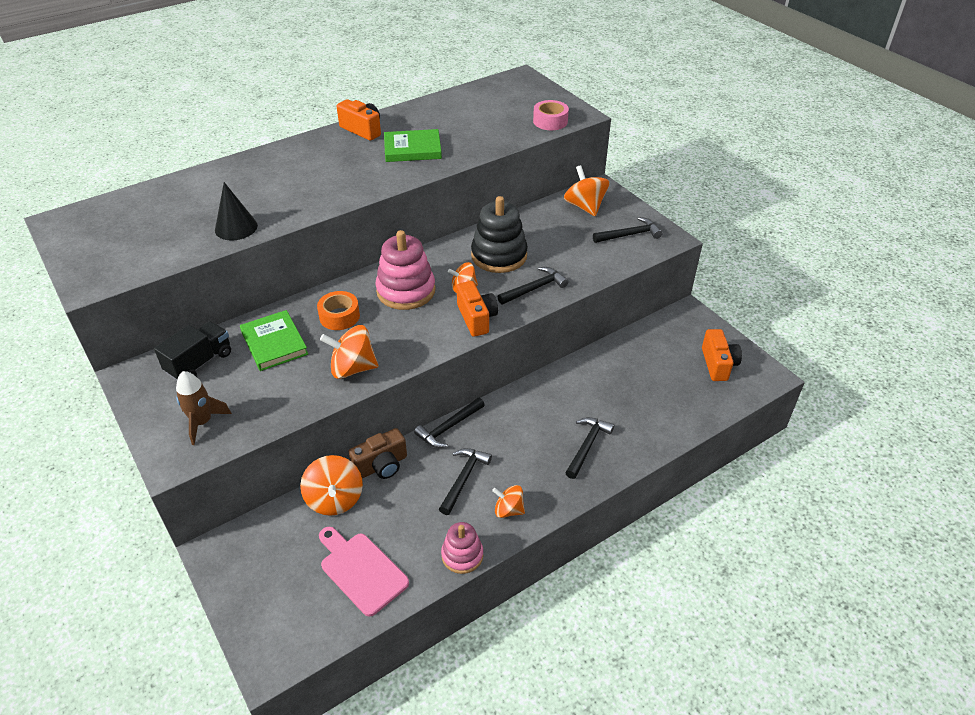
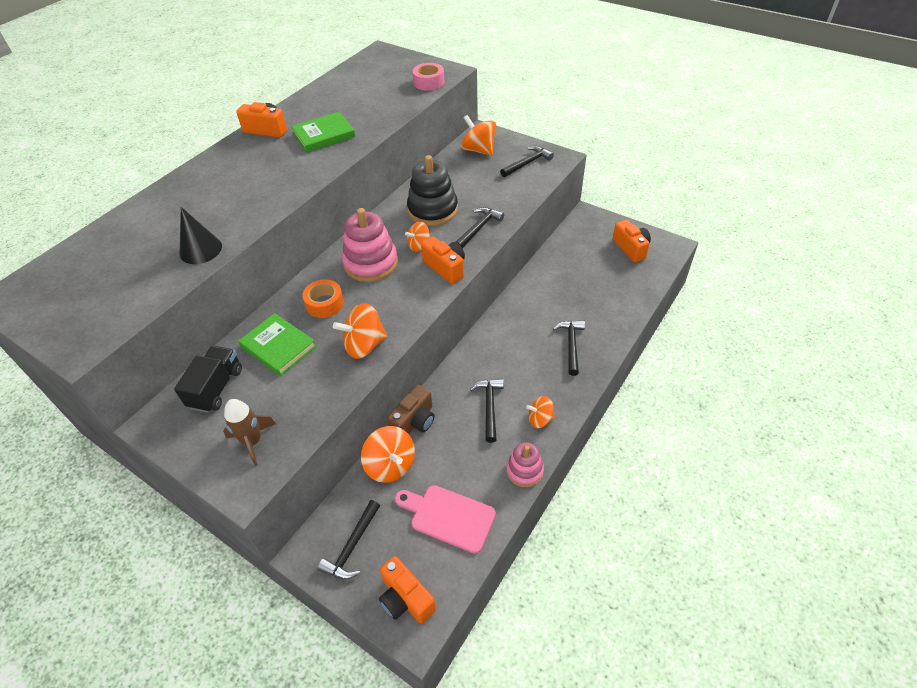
camera: 20 degrees left, 5 degrees up
(277, 630) = (405, 598): none -> orange camera
(449, 427) = (453, 369): black hammer -> black hammer (352, 546)

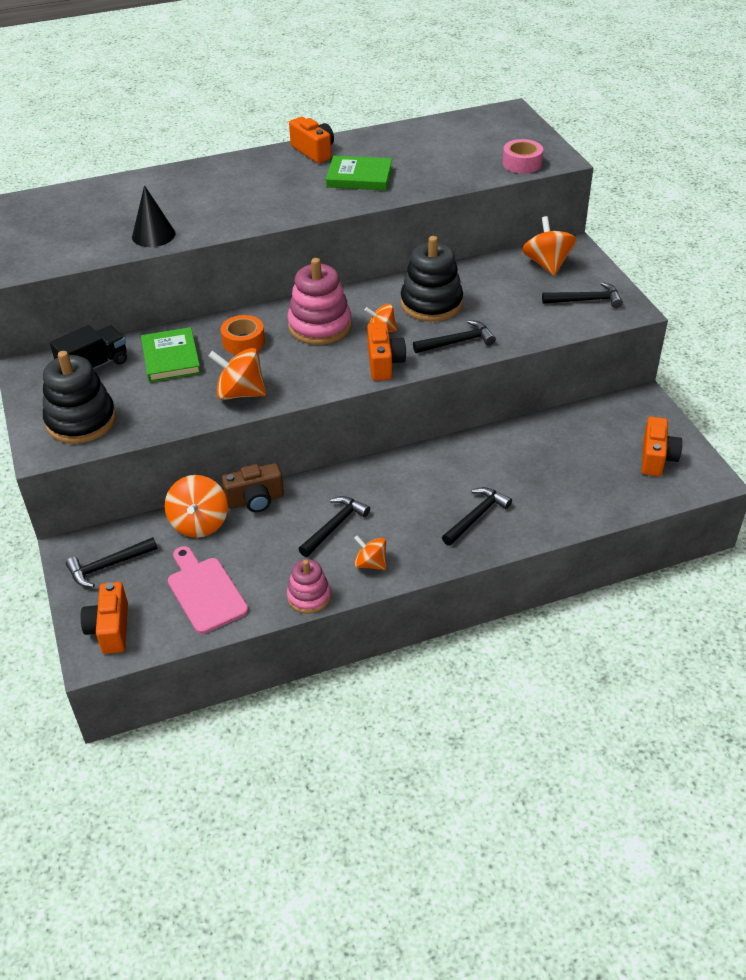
camera: 35 degrees right, 5 degrees down
(252, 441) = (81, 421): brown rocket -> black stacking toy

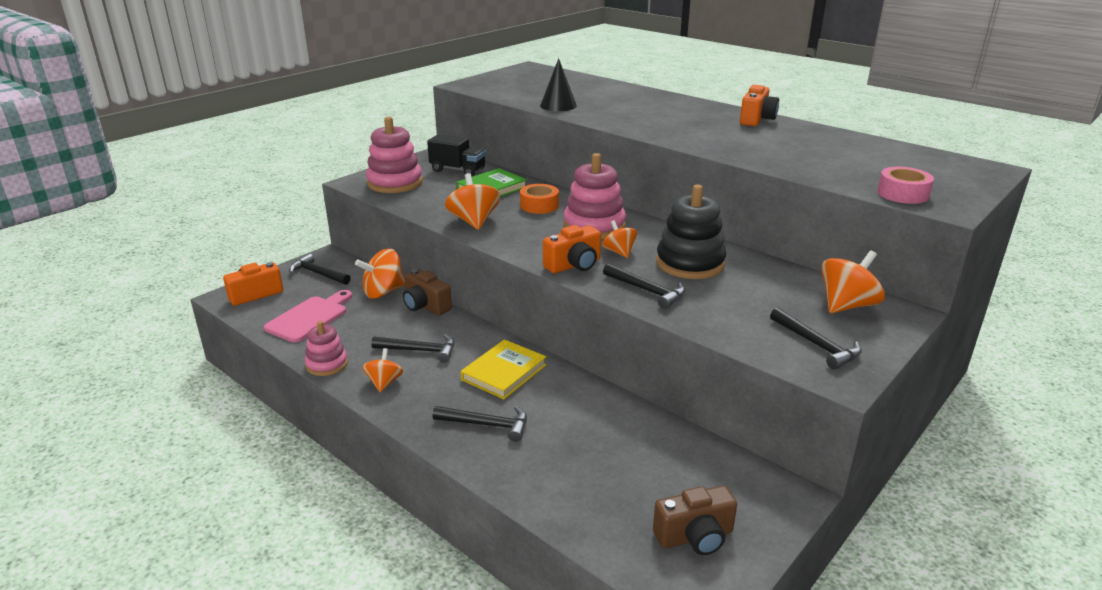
camera: 60 degrees right, 15 degrees down
(81, 421) = (395, 183): black stacking toy -> pink stacking toy
(359, 177) = (747, 141): green book -> none
(410, 483) = (504, 372): none -> yellow book
(656, 458) = (695, 537): orange camera -> brown camera

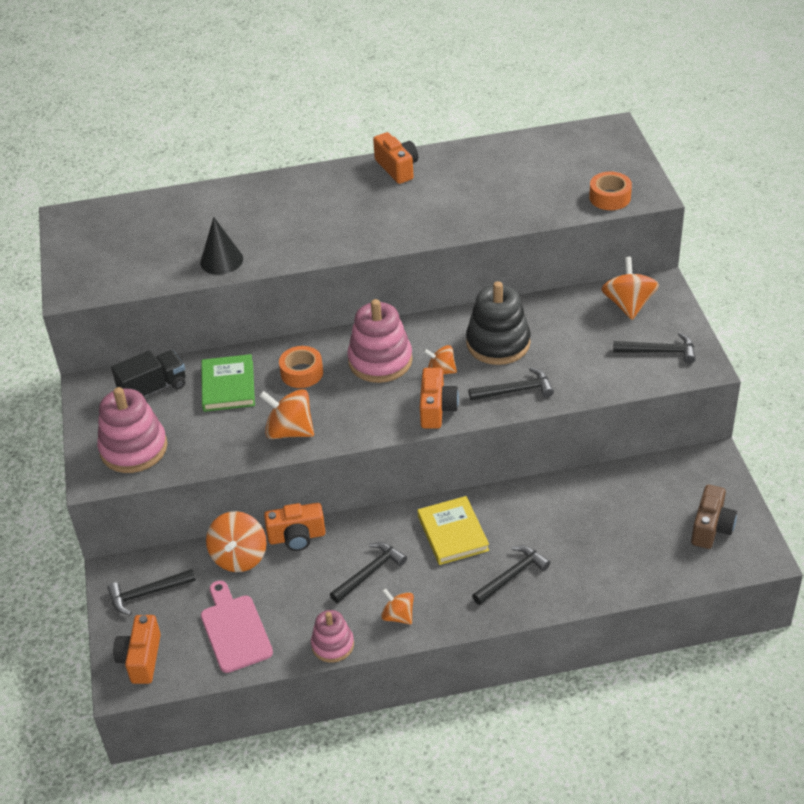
camera: 50 degrees left, 15 degrees up
(425, 306) = (297, 537): brown camera -> orange camera
(902, 194) = (610, 197): pink tape -> orange tape

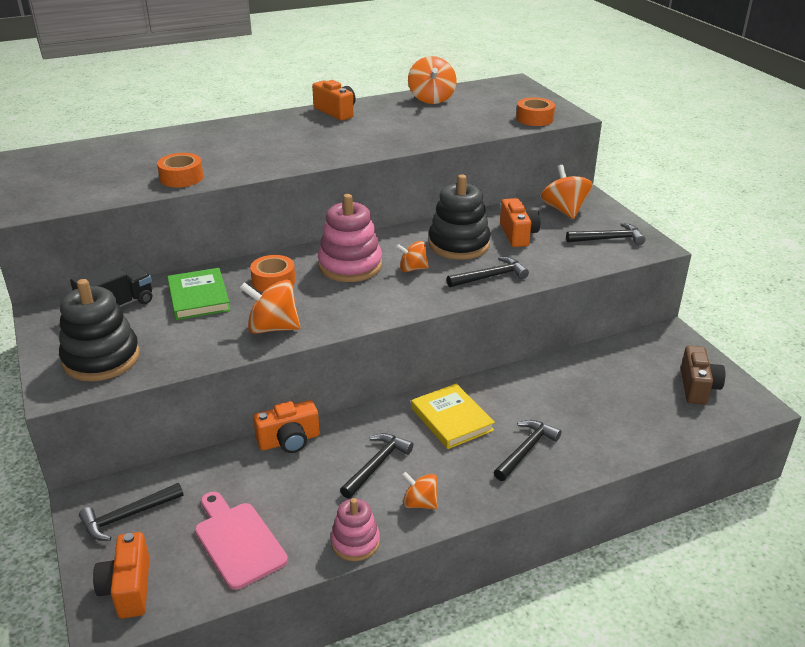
camera: 15 degrees left, 10 degrees down
(134, 448) = (101, 358): pink stacking toy -> black stacking toy
(221, 260) = (181, 178): black cone -> orange tape
(239, 557) = (229, 467): orange spinning top -> orange spinning top (431, 99)
(437, 409) = (419, 297): orange camera -> orange camera (518, 234)

